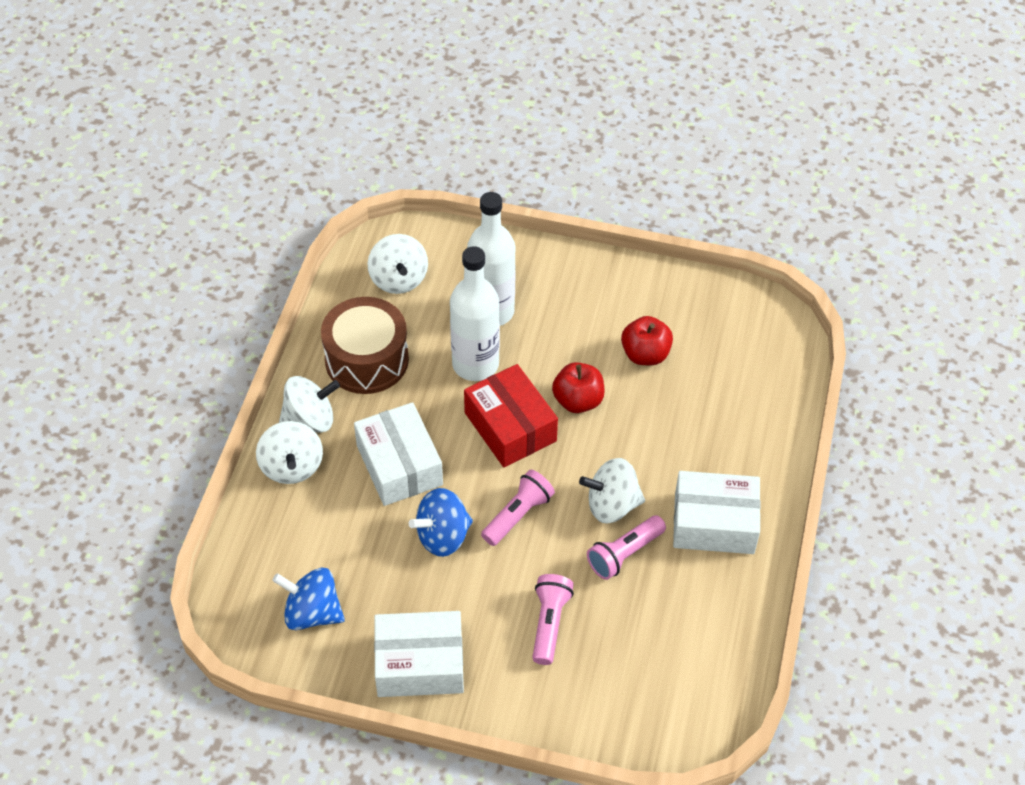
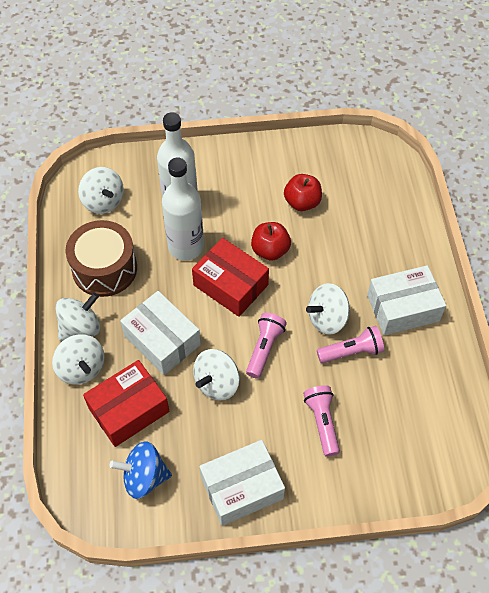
camera: 20 degrees left, 5 degrees up
(326, 531) = (128, 409): none -> red box
(443, 536) = (217, 383): blue spinning top -> white spinning top
(624, 554) = (351, 352): pink flashlight -> pink flashlight turned 135 degrees counterclockwise

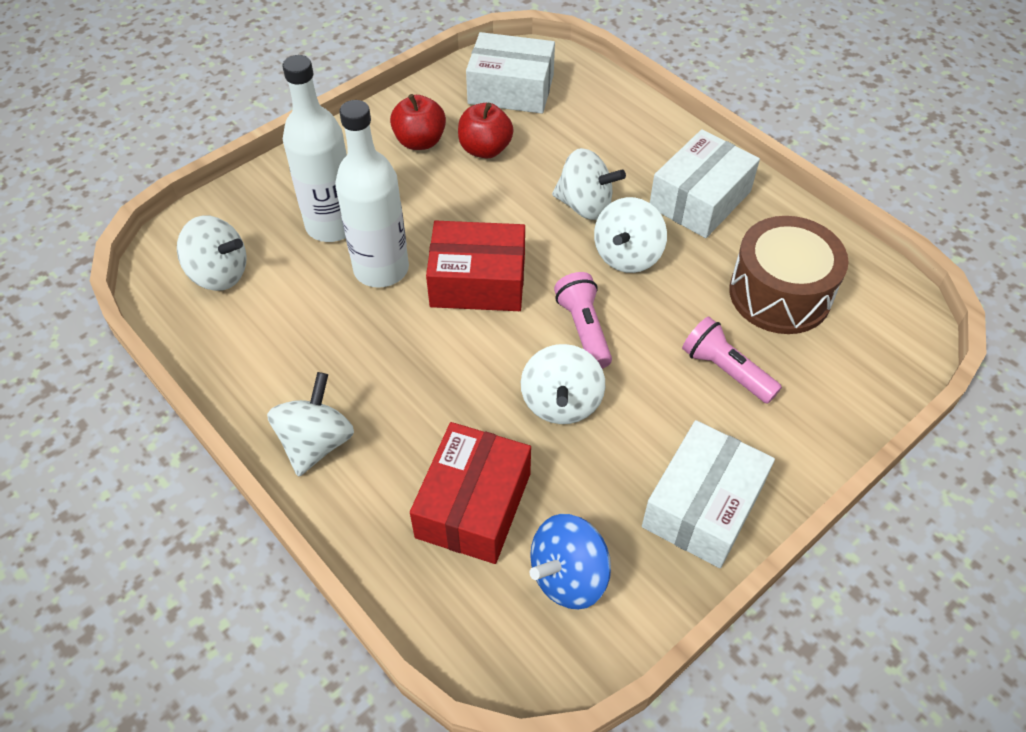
camera: 35 degrees left, 5 degrees down
(81, 368) = (361, 493): white spinning top -> white spinning top (585, 205)
(104, 268) = (289, 352): brown drum -> brown drum (780, 294)
(162, 340) = (445, 393): white box -> white box (511, 89)
(270, 250) = (493, 218): red apple -> red apple (420, 141)
(351, 352) = (687, 275): pink flashlight -> none

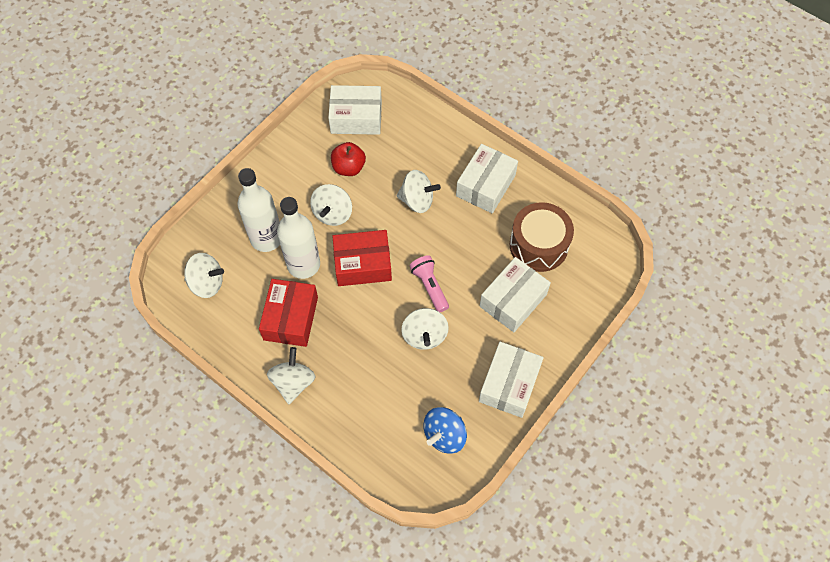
camera: 10 degrees left, 10 degrees up
(420, 141) = (306, 167): red apple -> none
(473, 505) = (387, 404): red box -> red box (290, 318)
(627, 255) = (447, 232): white spinning top -> white spinning top (332, 213)
(725, 370) = (513, 300): pink flashlight -> white box

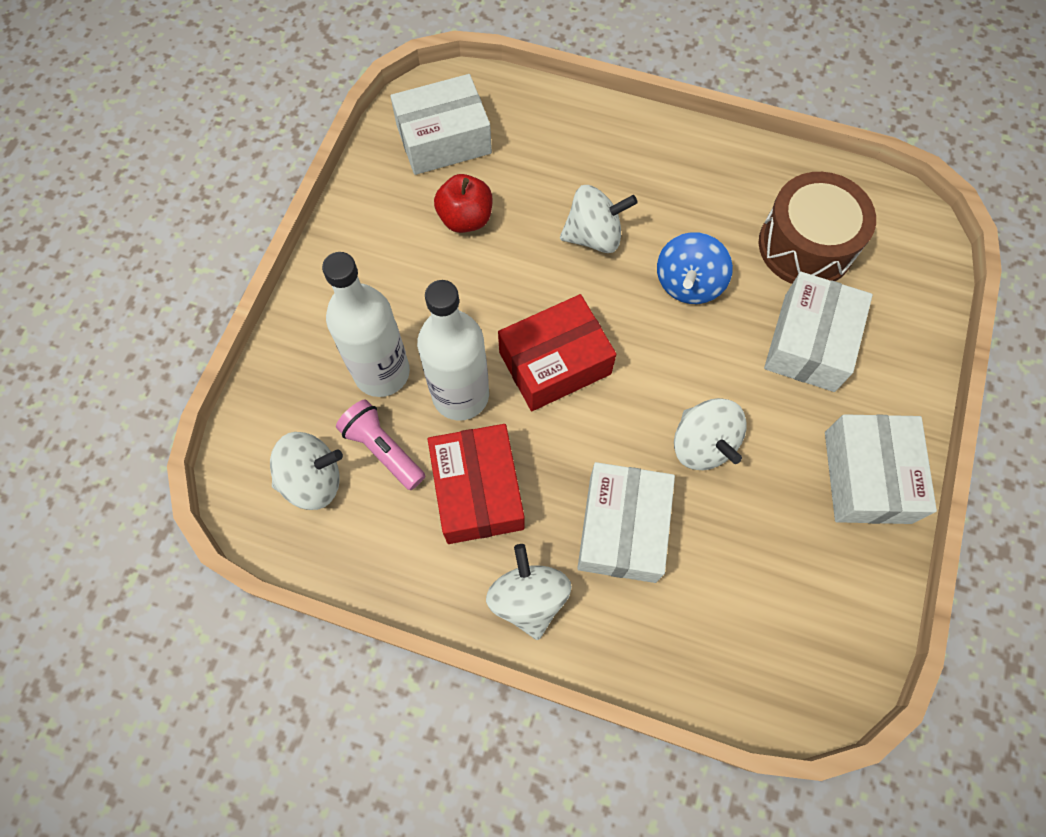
camera: 20 degrees left, 5 degrees up
(332, 213) = (472, 298): white spinning top -> none
(430, 286) = (674, 363): pink flashlight -> pink flashlight (383, 449)
(444, 435) = (809, 597): blue spinning top -> blue spinning top (688, 283)
(485, 185) = (685, 181): white box -> white box (622, 528)

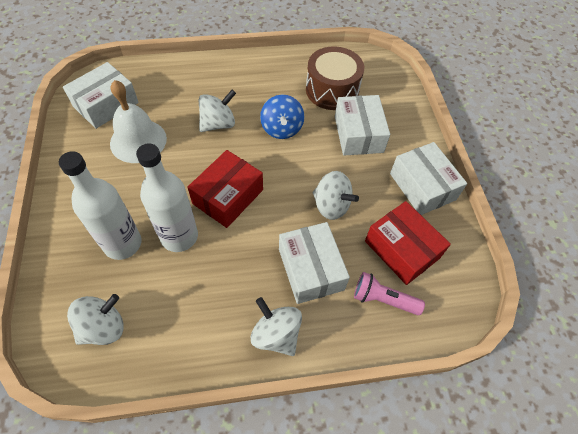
camera: 30 degrees left, 10 degrees down
(383, 449) = (143, 288): pink flashlight -> pink flashlight (383, 299)
(465, 218) = (138, 140): red apple -> white bell
(477, 491) = (215, 286): red box -> red box (401, 249)

